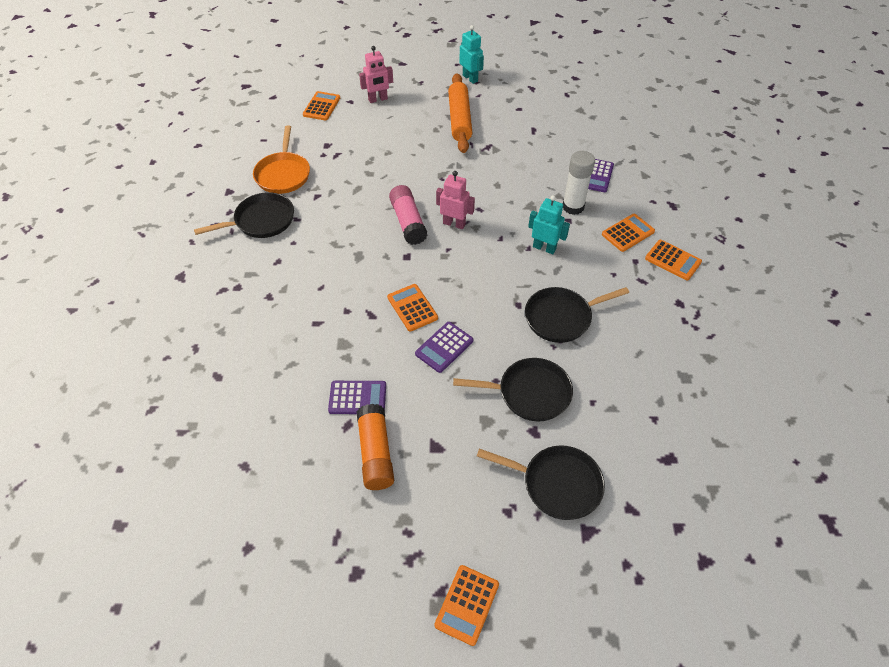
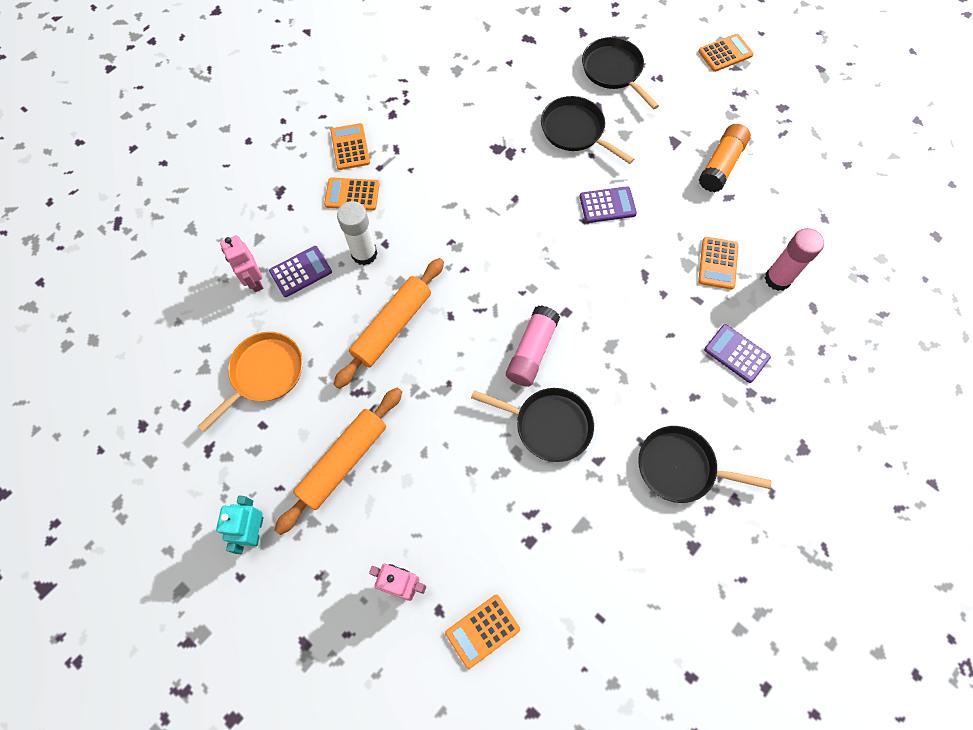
camera: 140 degrees left, 15 degrees up
(260, 380) = (777, 279): none -> pink glue stick
(283, 174) = (613, 528): orange pan -> orange pan (264, 374)
(357, 398) = (707, 212): purple calculator -> purple calculator (736, 353)
(412, 308) = (604, 256): orange calculator -> orange calculator (718, 263)
(454, 224) = (490, 316): pink robot -> pink robot (254, 281)
(507, 183) = (392, 327): none -> orange rolling pin
(544, 248) = (437, 232): turquoise robot -> none
(561, 317) = (493, 165): black pan -> black pan (548, 425)

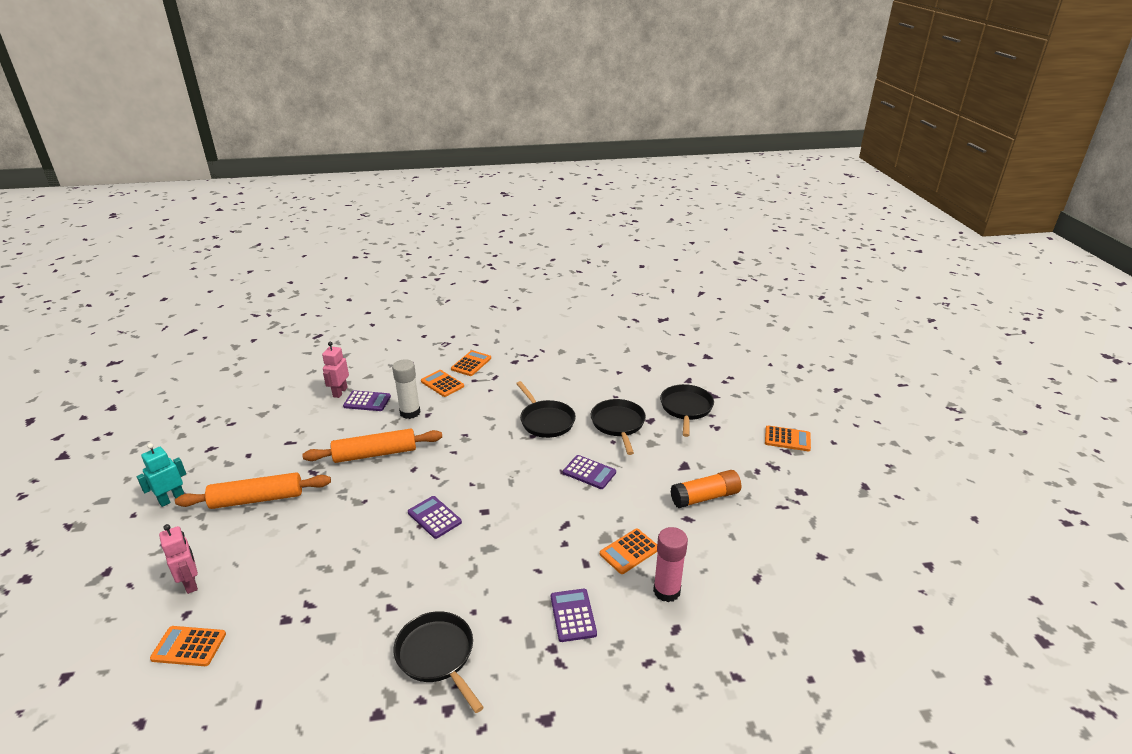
camera: 40 degrees right, 35 degrees down
(264, 374) = (283, 433): orange pan -> none
(532, 351) = (434, 517): pink glue stick -> purple calculator
(548, 425) = (388, 564): black pan -> black pan (545, 421)

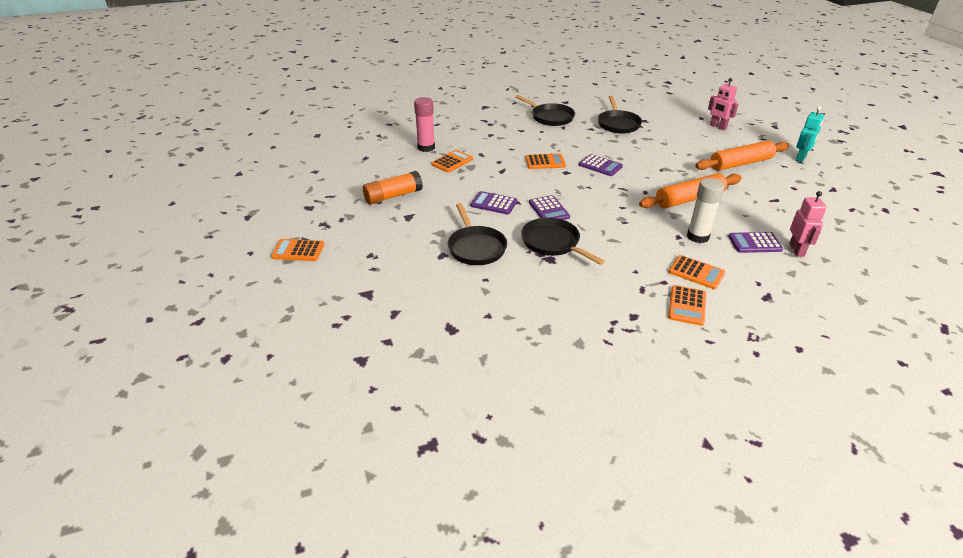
camera: 170 degrees right, 5 degrees up
(189, 646) = (681, 110): orange calculator -> orange calculator (545, 162)
(573, 615) = (482, 134): purple calculator -> purple calculator (549, 210)
(686, 408) = (401, 273): black pan -> black pan (618, 124)

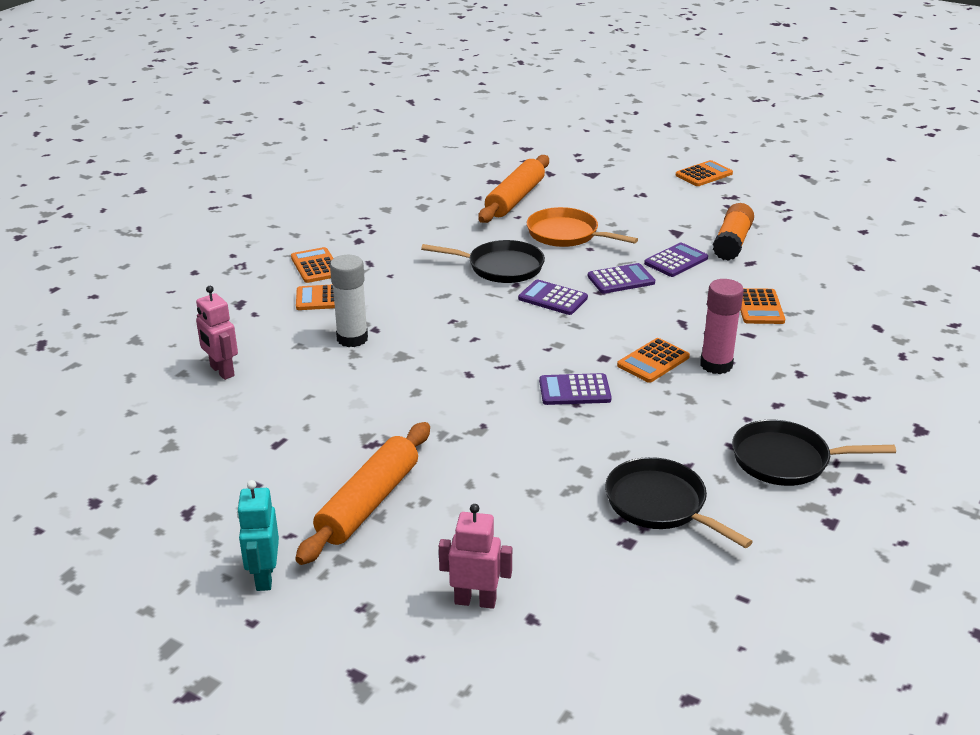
camera: 140 degrees right, 5 degrees down
(426, 147) = (829, 312): pink glue stick -> pink glue stick (716, 365)
(476, 247) = (566, 234): black pan -> orange pan
(689, 199) = (401, 389): orange rolling pin -> orange rolling pin (515, 199)
(754, 243) = (278, 359): purple calculator -> purple calculator (676, 261)

